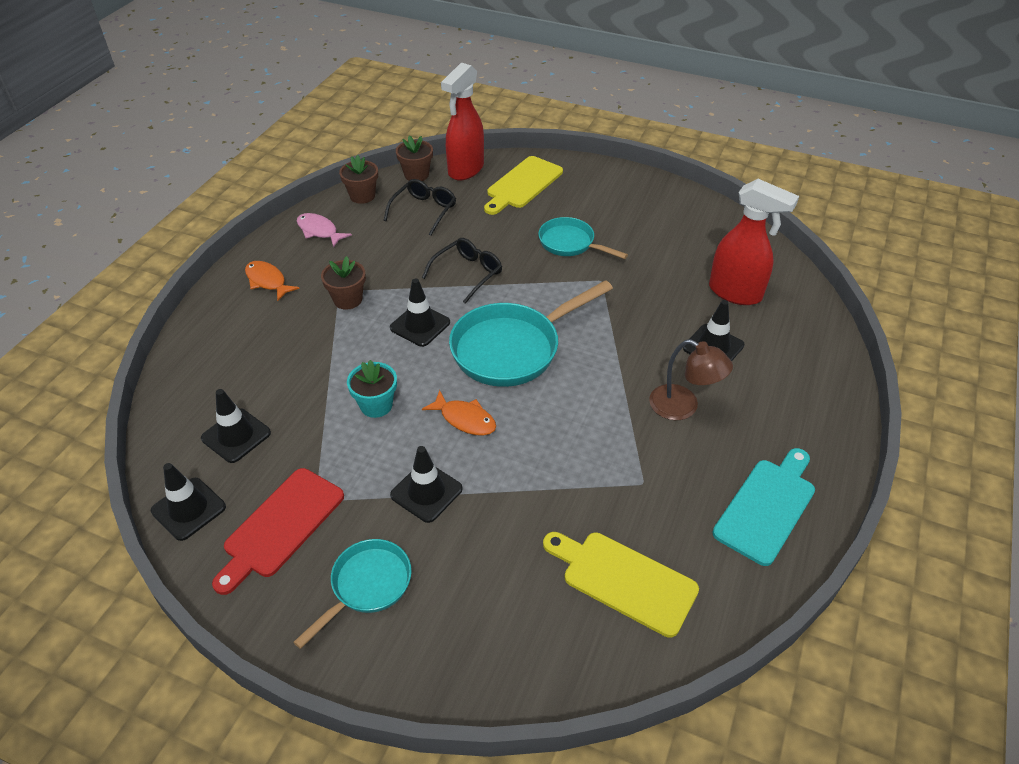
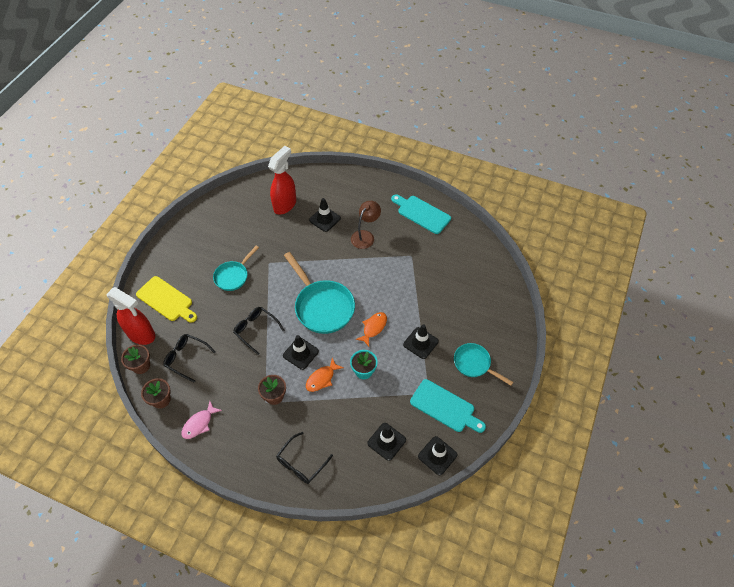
camera: 90 degrees left, 10 degrees up
(231, 333) = (301, 463): none -> black glasses
(267, 281) = (251, 449): orange fish -> orange fish (322, 378)
(281, 526) = (445, 407): red cutting board -> turquoise cutting board
(623, 580) = (462, 266): yellow cutting board -> none

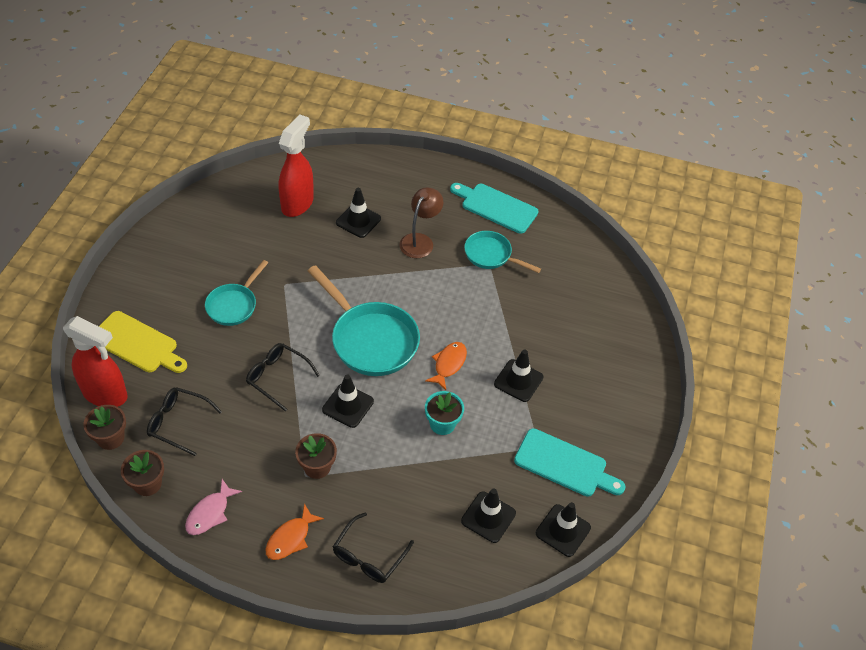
camera: 10 degrees left, 5 degrees down
(322, 378) = (383, 438): orange fish -> orange fish (290, 538)
(474, 364) = (597, 404): turquoise pan -> turquoise pan (491, 255)

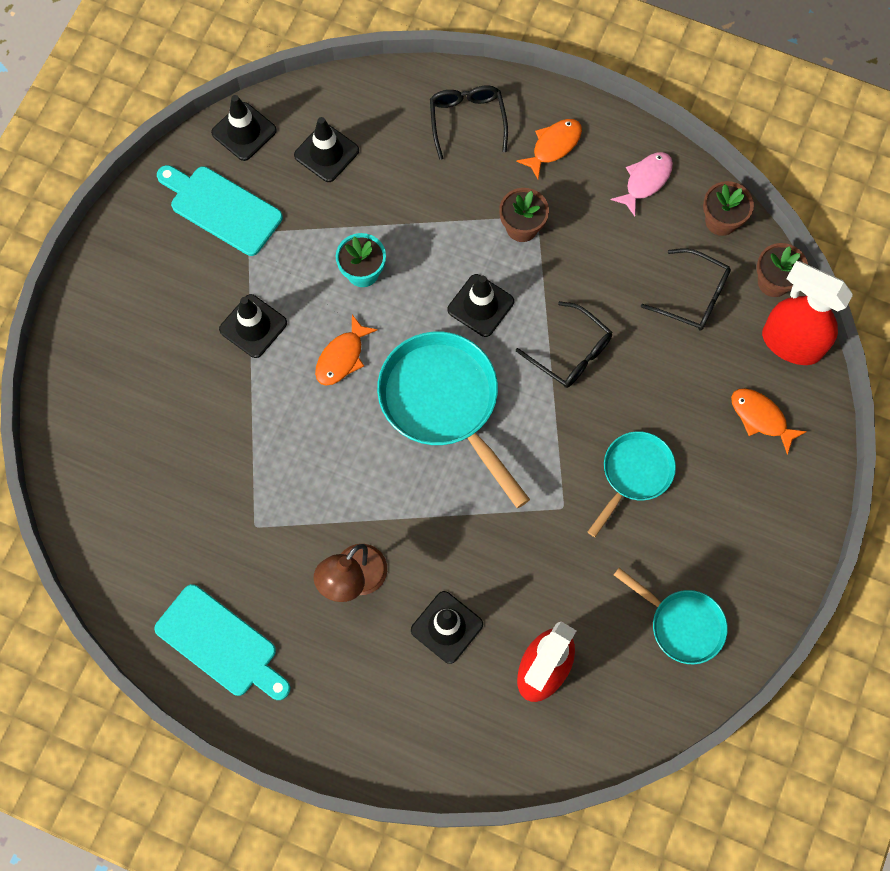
camera: 170 degrees left, 20 degrees up
(137, 344) = (760, 418): yellow cutting board -> orange fish
(369, 556) = (467, 120): black glasses -> black glasses turned 45 degrees counterclockwise
(491, 255) = (248, 543): turquoise pan -> turquoise pan (682, 624)

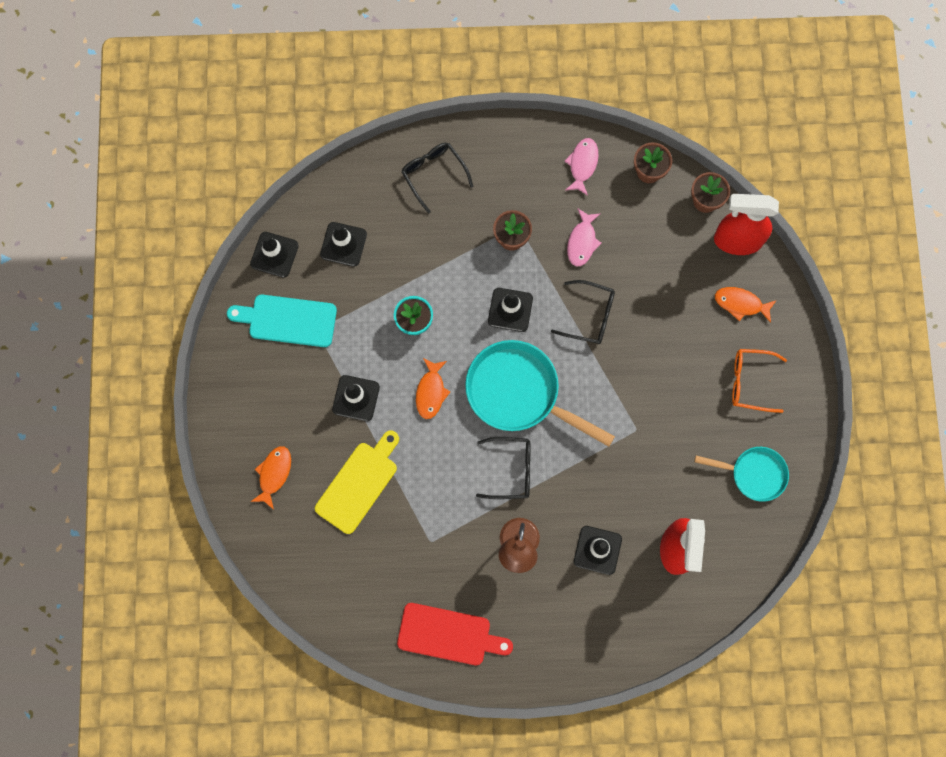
camera: 25 degrees left, 5 degrees up
(207, 423) = (358, 483): none -> yellow cutting board
(221, 643) = (449, 634): turquoise cutting board -> red cutting board
(553, 146) = (505, 167): orange fish -> orange fish (274, 474)
(603, 266) = (582, 242): none -> pink fish
(634, 474) = (673, 384): turquoise pan -> none
(693, 296) = (655, 236): black glasses -> black glasses (511, 470)
(729, 514) = (750, 382): none -> orange glasses

